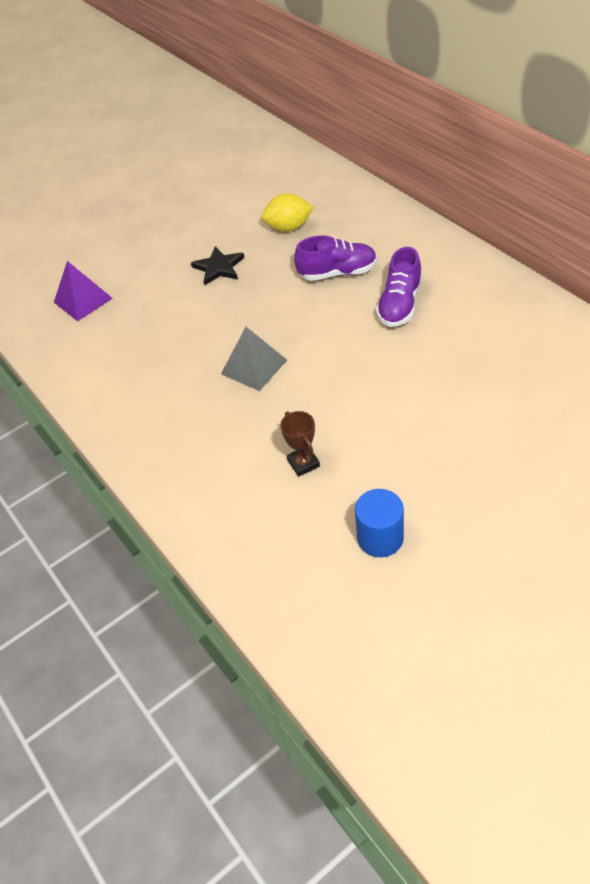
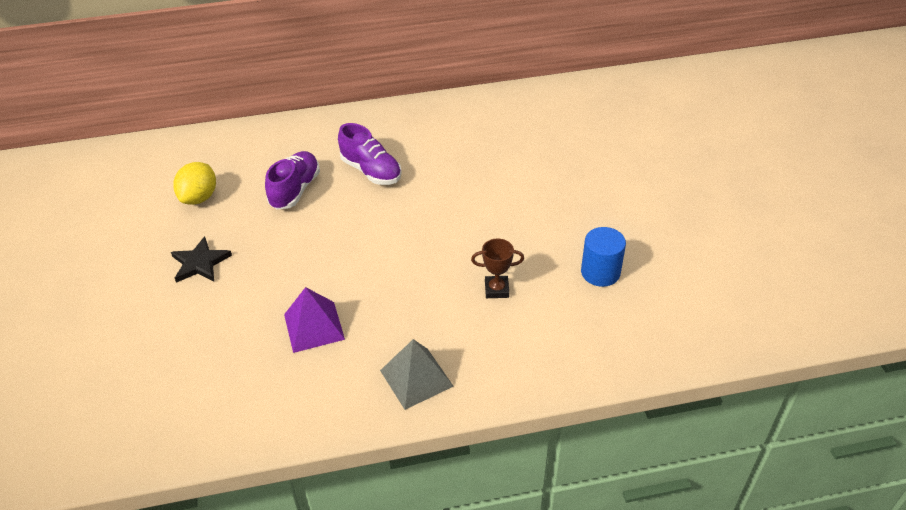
camera: 70 degrees left, 5 degrees down
(83, 300) = (126, 388): purple pyramid -> purple pyramid (314, 326)
(254, 366) = (359, 282): grey pyramid -> grey pyramid (416, 378)

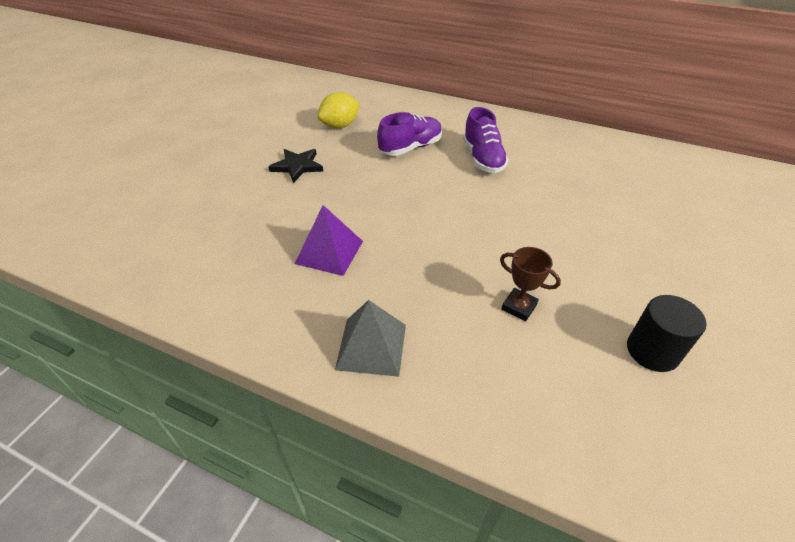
camera: 35 degrees right, 0 degrees up
(600, 272) = (652, 351): blue cylinder -> black cylinder

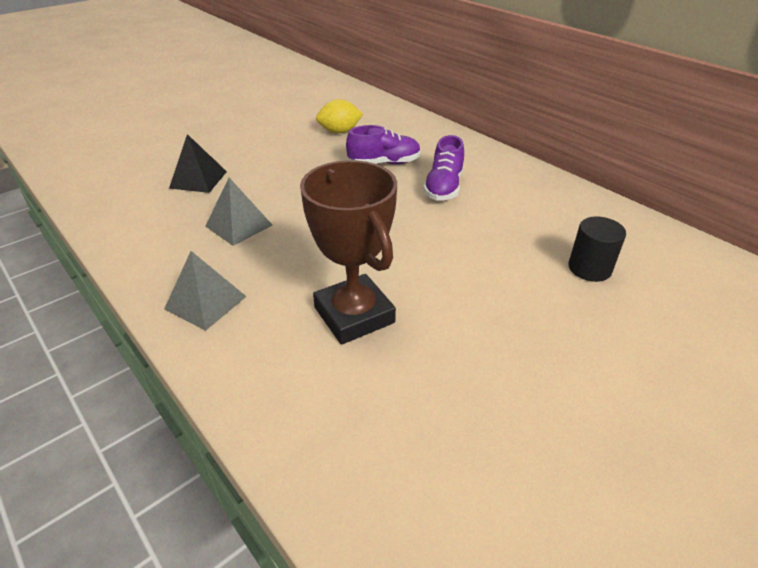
camera: 25 degrees right, 5 degrees down
(239, 214) = (198, 179): none -> black pyramid
(297, 166) = (274, 155): black star -> none
(329, 252) = (239, 225): purple pyramid -> grey pyramid
(519, 307) = (354, 315): brown trophy -> brown trophy, size x2.25
(652, 351) = (444, 393): black cylinder -> black cylinder (589, 268)

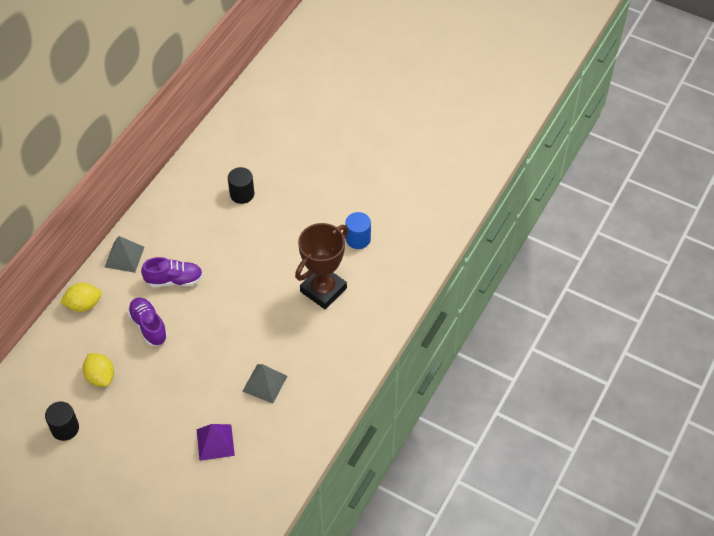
camera: 110 degrees left, 15 degrees up
(198, 179) = (215, 442): black pyramid -> purple pyramid
(205, 302) = (342, 363): grey pyramid -> grey pyramid (124, 257)
(297, 111) = (65, 428): none -> black cylinder
(436, 133) = (84, 305): none -> yellow lemon
(447, 393) = (358, 239): none -> blue cylinder

